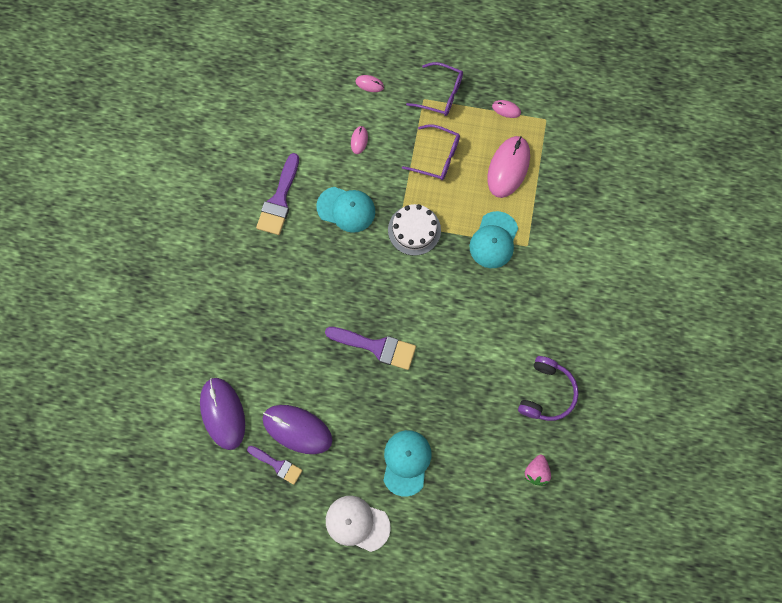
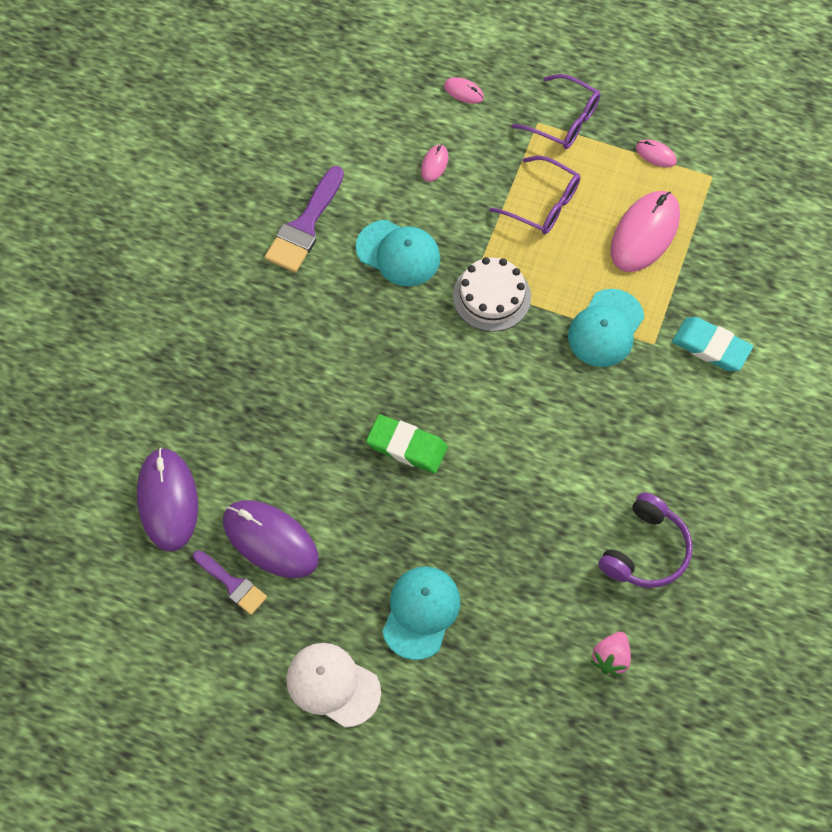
camera: 10 degrees right, 10 degrees down
(376, 347) = (407, 446): purple brush -> green eraser
(565, 241) = (711, 347): none -> turquoise eraser

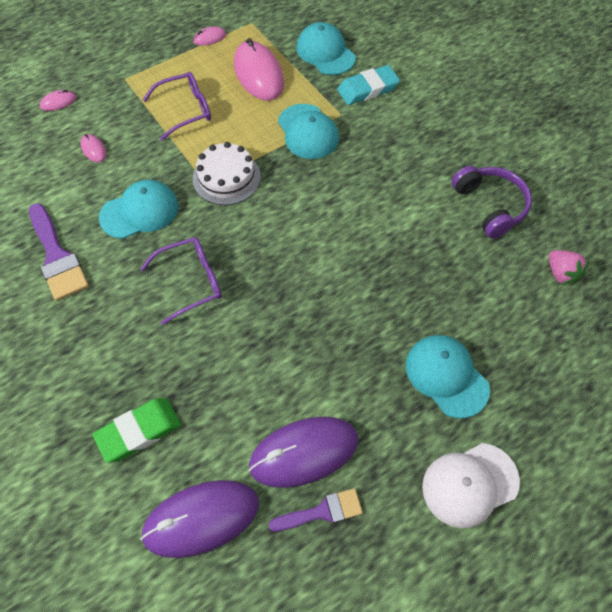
camera: 55 degrees left, 5 degrees down
(167, 500) = (201, 519): purple mouse -> purple mouse turned 45 degrees counterclockwise
(407, 446) = (299, 301): green eraser -> green eraser (139, 431)
(564, 120) = (138, 65): purple glasses -> purple glasses (191, 282)
(729, 274) = (325, 52): none -> turquoise cap

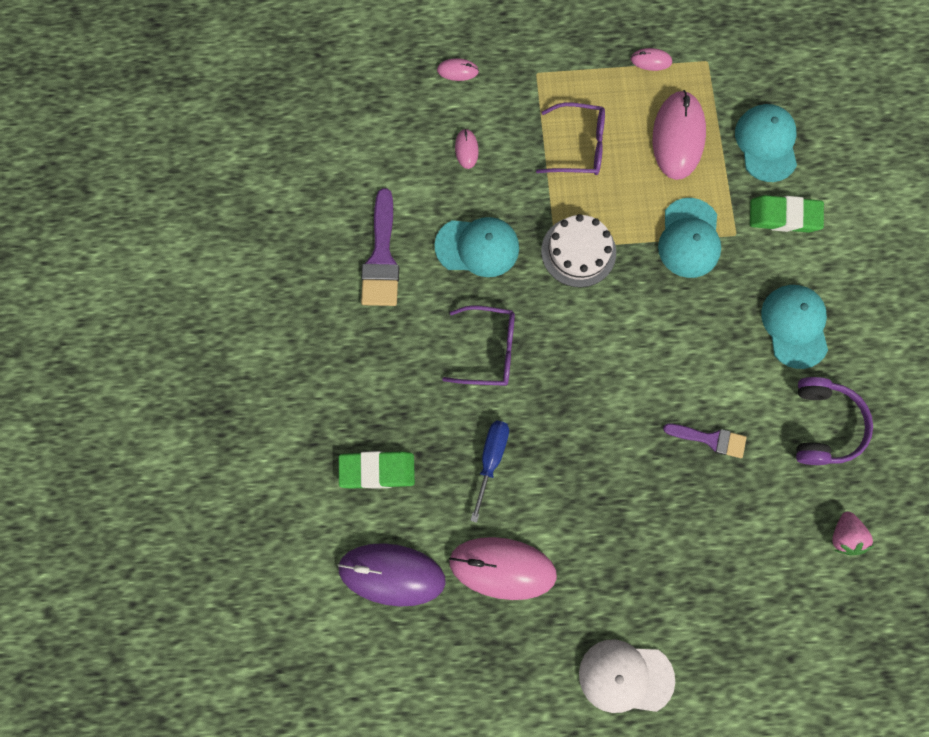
camera: 30 degrees right, 15 degrees up
(241, 367) = (491, 460): none -> blue screwdriver
(304, 453) = (502, 568): purple mouse -> pink mouse
(322, 511) = (490, 626): purple brush -> purple brush (710, 439)
(367, 89) = (784, 216): turquoise eraser -> green eraser
(446, 376) = (666, 572): turquoise cap -> turquoise cap (794, 326)

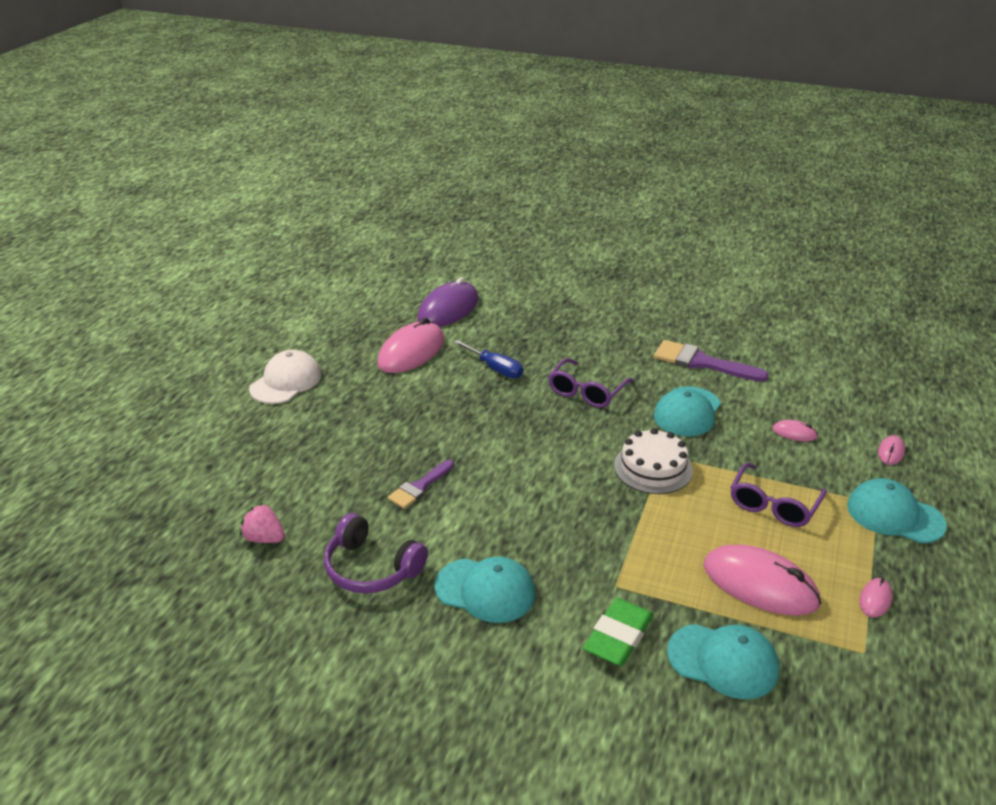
camera: 115 degrees right, 40 degrees down
(377, 471) = (525, 320): green eraser -> none
(689, 238) = (629, 547): turquoise cap -> turquoise cap (894, 515)

